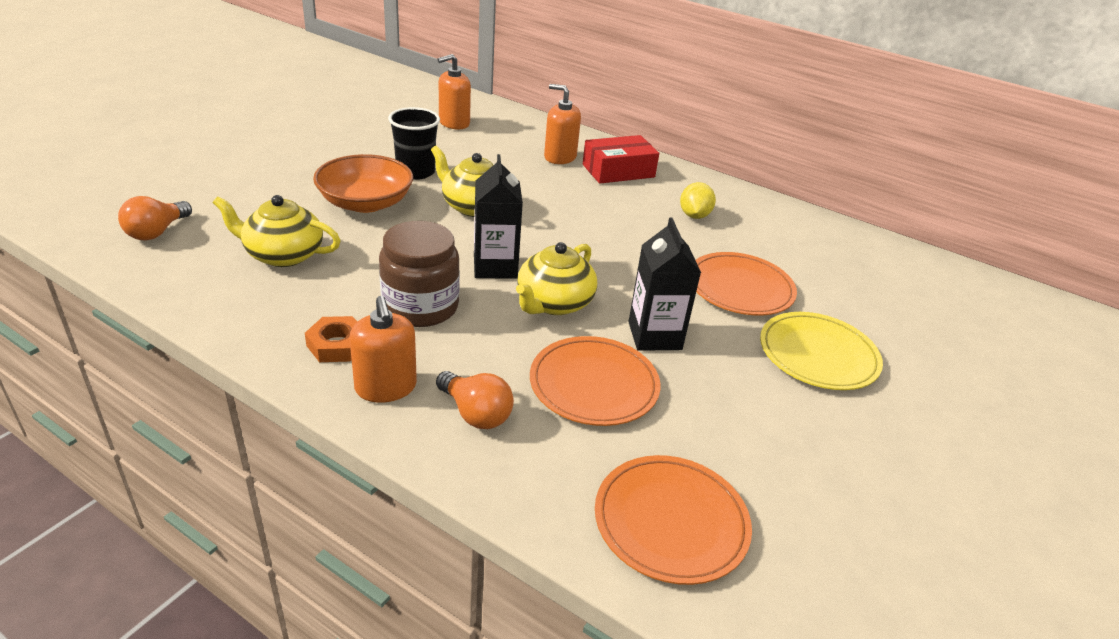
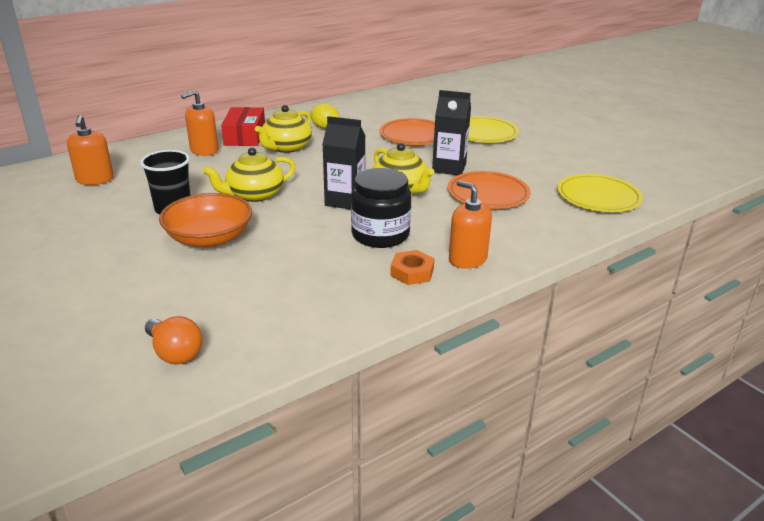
camera: 65 degrees left, 5 degrees down
(283, 255) = (269, 285): yellow teapot -> yellow teapot (286, 147)
(386, 387) = (467, 259): orange soap dispenser -> orange soap dispenser turned 135 degrees counterclockwise
(420, 306) = (380, 235): brown jar -> black jar
(475, 413) = (503, 233): orange light bulb -> none
(671, 522) = (598, 197): orange plate -> yellow plate

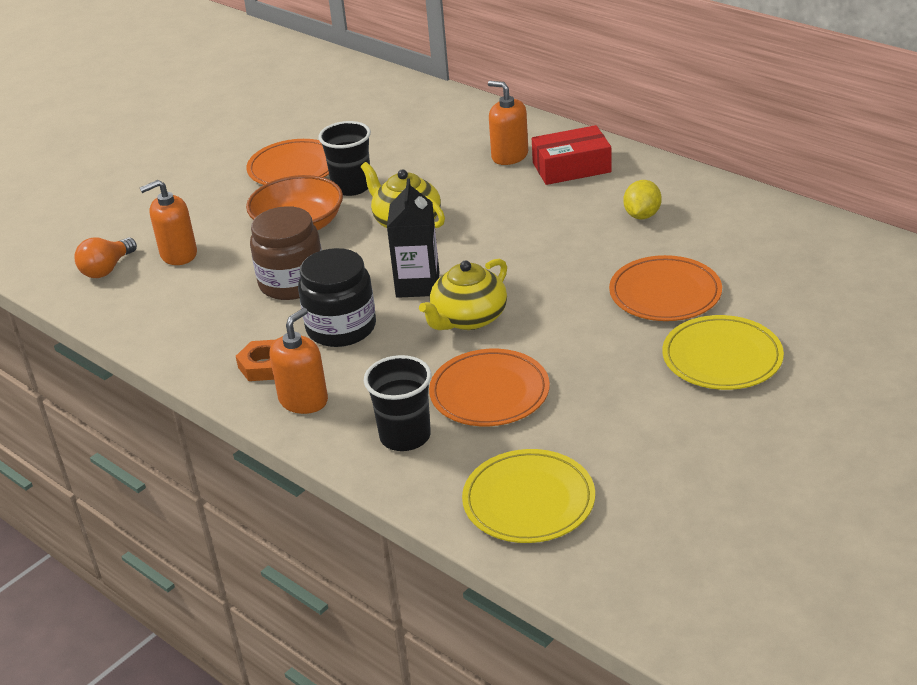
camera: 80 degrees right, 5 degrees up
(95, 179) = (400, 123): orange soap dispenser -> orange soap dispenser (178, 254)
(104, 231) = (294, 168): none -> orange plate
(286, 147) = (553, 205): yellow teapot -> none
(298, 249) = (292, 283): none -> brown jar
(449, 168) = (560, 345): black carton -> none
(525, 226) = (405, 436): none -> black cup

